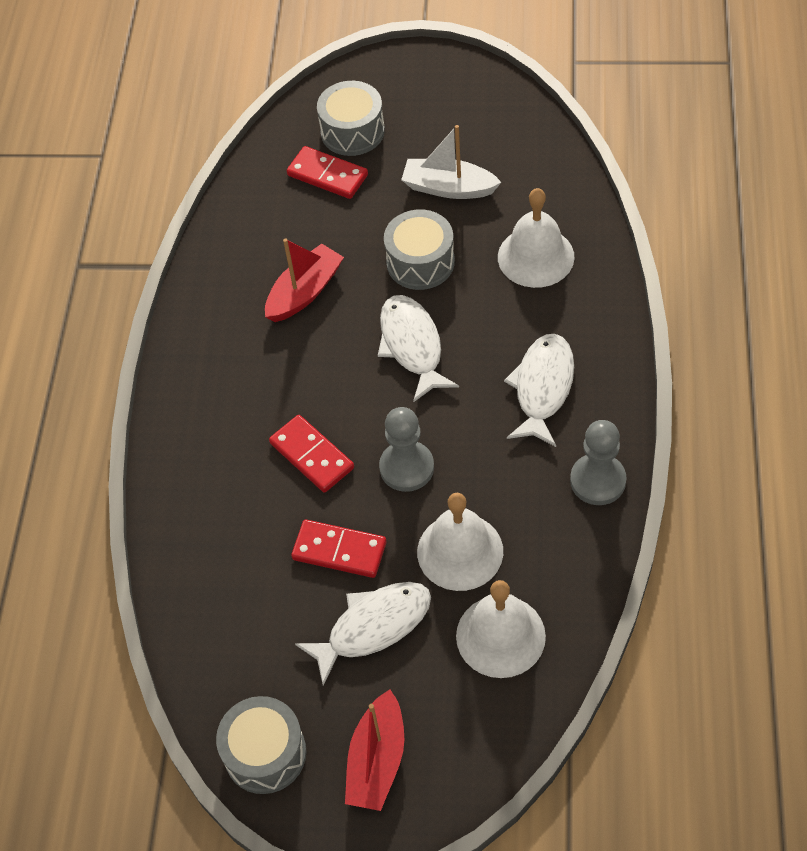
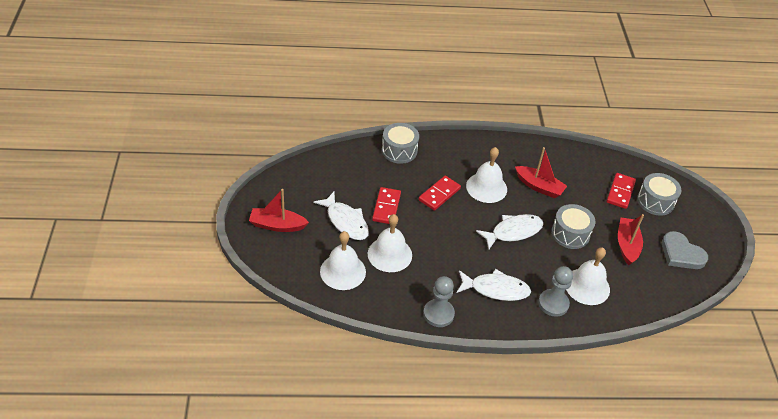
camera: 75 degrees right, 10 degrees down
(265, 753) = (281, 186): grey drum -> grey drum (399, 150)
(299, 375) = (486, 187): none -> white bell
(406, 467) = (437, 231): grey pawn -> grey pawn (553, 303)
(448, 188) = (627, 245): white boat -> red boat
(469, 120) = (681, 254): none -> grey heart

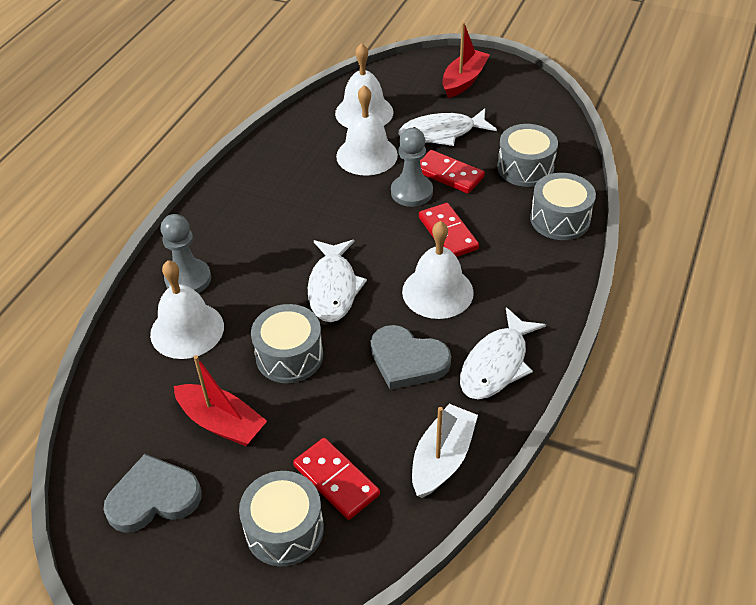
camera: 120 degrees right, 0 degrees up
(361, 173) = (525, 168): none -> grey drum
(438, 314) = (252, 169): grey pawn -> grey pawn (411, 192)
(496, 289) = (250, 231): white fish -> white fish (496, 364)
(539, 187) = (407, 360): red boat -> grey heart
(582, 160) = (442, 458): none -> white boat

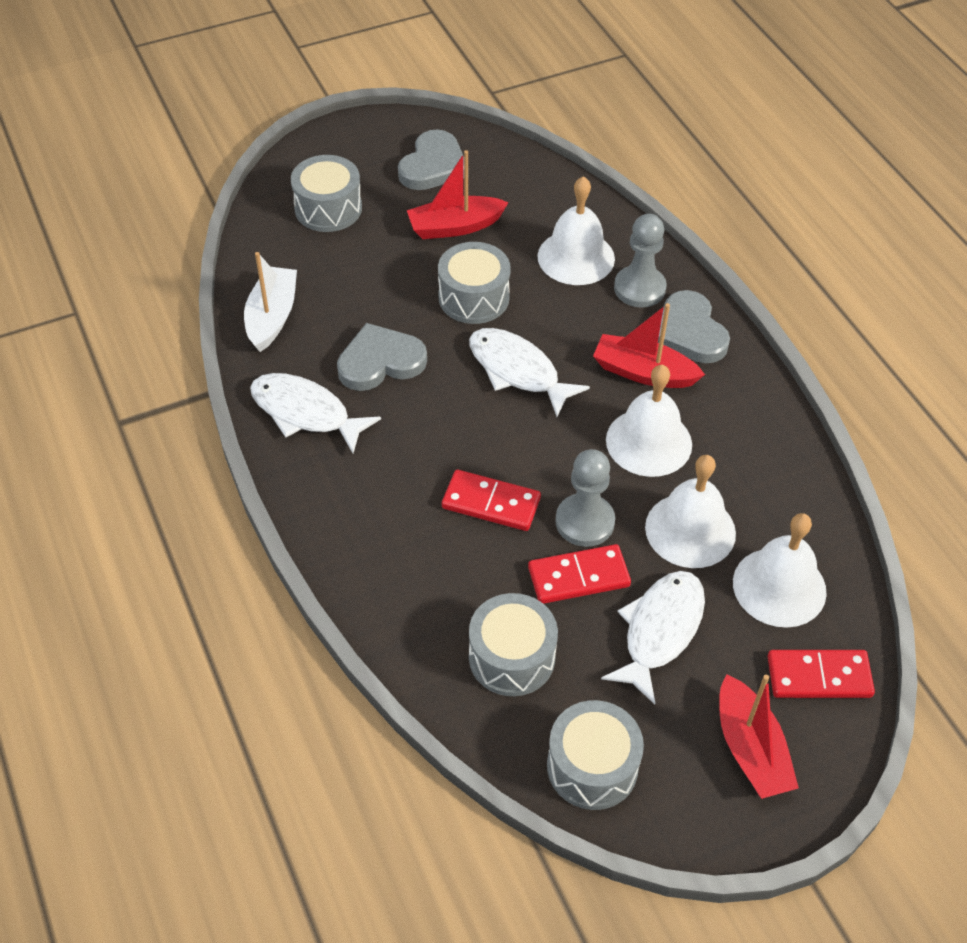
camera: 130 degrees right, 5 degrees up
(208, 234) = (689, 332): none -> grey heart
(268, 234) = (643, 372): none -> red boat
(336, 480) = (330, 253): red domino -> red domino (819, 676)
(437, 291) = (427, 436): white bell -> white bell (649, 442)
(442, 458) = (272, 317): white boat -> white boat turned 150 degrees counterclockwise
(496, 364) = (305, 413): white fish -> white fish turned 45 degrees counterclockwise
(560, 219) = (402, 613): grey drum -> grey drum (592, 766)

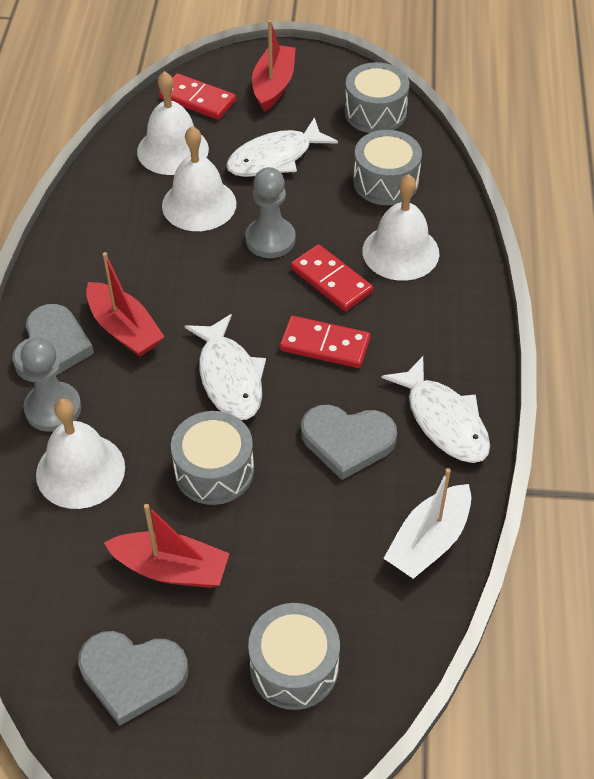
camera: 150 degrees left, 0 degrees up
(433, 166) = (132, 675): grey heart -> grey heart turned 135 degrees counterclockwise
(578, 577) = (303, 208): red domino -> red domino (325, 345)
(649, 442) = (172, 274): white bell -> white bell (400, 252)

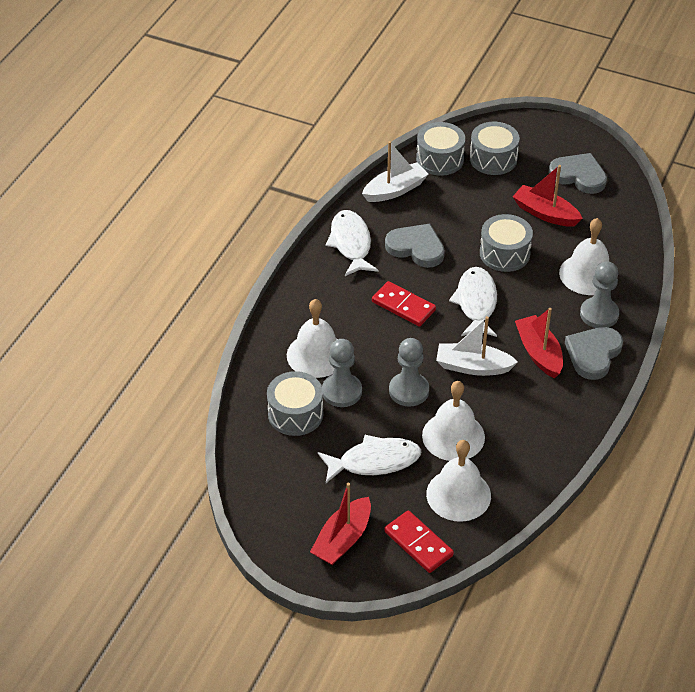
camera: 160 degrees left, 5 degrees down
(203, 288) = (473, 367): none -> white boat
(331, 281) = (378, 347): red domino -> none
(347, 218) = (342, 391): none -> grey pawn
(375, 112) = (267, 482): grey drum -> grey drum (440, 159)

